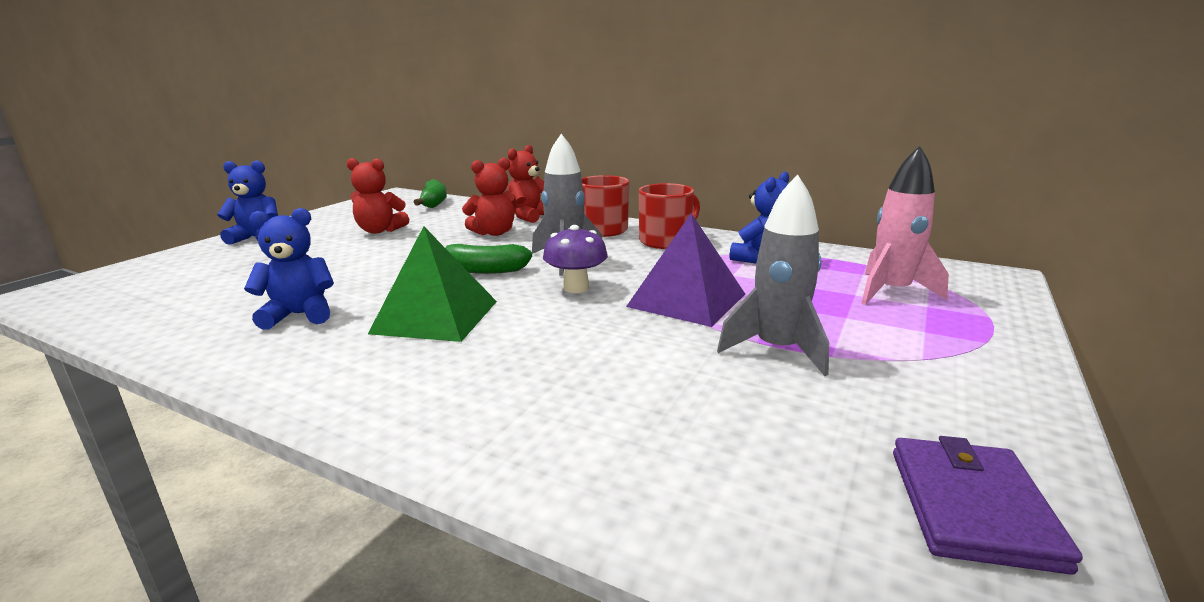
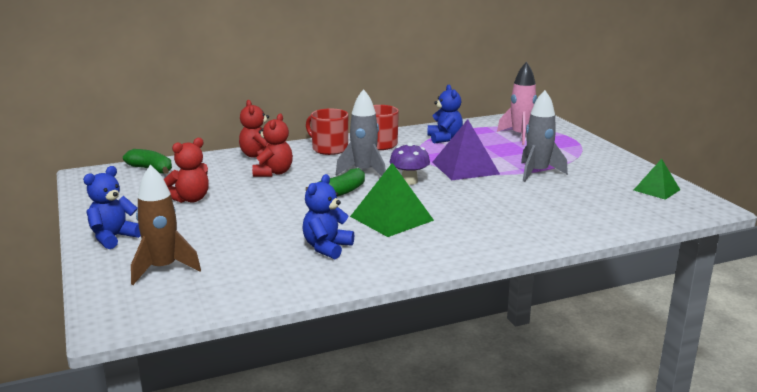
camera: 50 degrees left, 0 degrees up
(190, 272) = (163, 269): none -> brown rocket
(972, 507) = (656, 190): purple wallet -> green pyramid

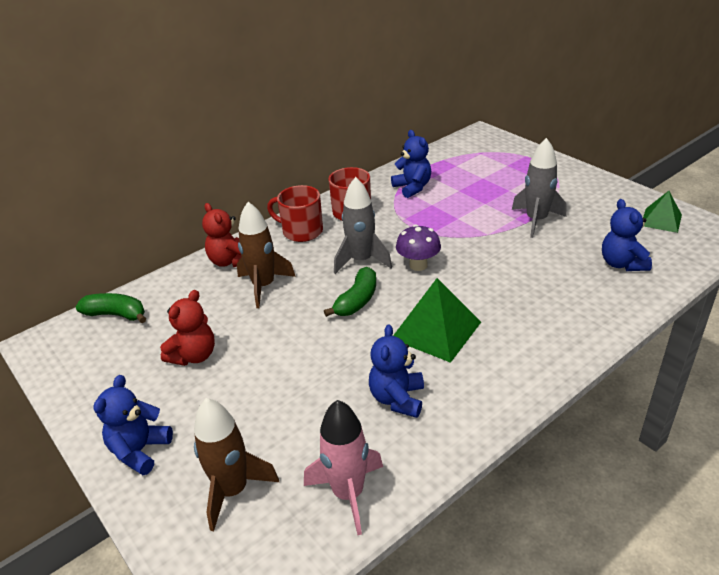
camera: 15 degrees left, 15 degrees up
(273, 173) = (264, 286): red teddy bear -> brown rocket
(465, 168) = (461, 230): purple pyramid -> none
(520, 136) = (485, 167): pink rocket -> pink rocket (348, 493)
(592, 209) = (622, 264): none -> blue teddy bear

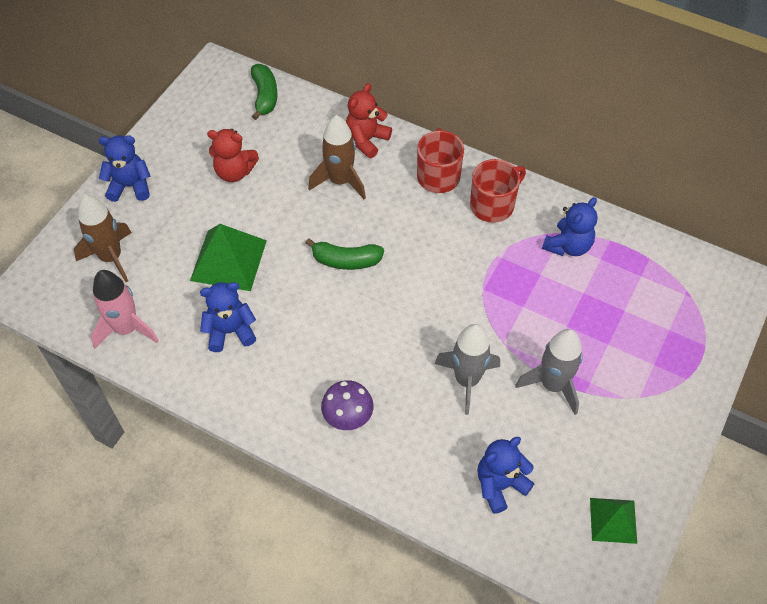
camera: 65 degrees right, 20 degrees up
(361, 261) = (409, 243): grey rocket -> grey rocket (467, 380)
(418, 265) = (421, 294): purple mushroom -> purple mushroom (348, 418)
(436, 330) = (326, 336): green pyramid -> green pyramid (228, 260)

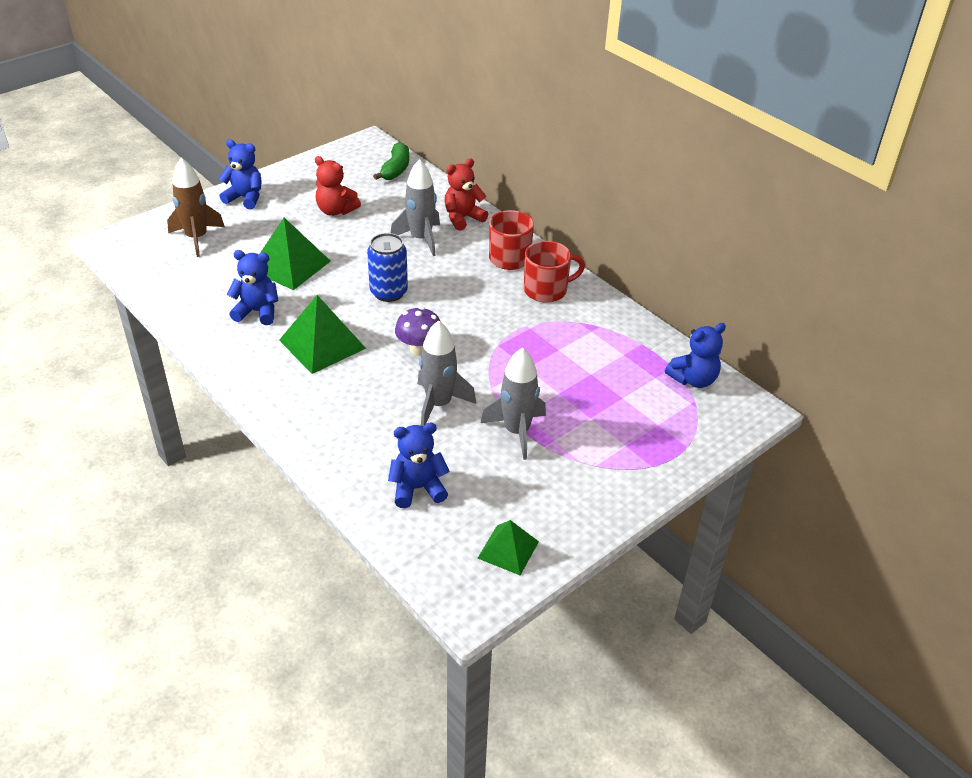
camera: 20 degrees right, 15 degrees down
(126, 329) = (175, 286): pink rocket -> none
(317, 349) = (322, 344): none -> green pyramid
(340, 181) = (421, 239): brown rocket -> grey rocket
(346, 260) = (388, 292): green banana -> blue can
(348, 418) = (315, 398): purple mushroom -> purple mushroom (419, 349)
(568, 246) = (598, 337): blue teddy bear -> blue teddy bear (693, 379)

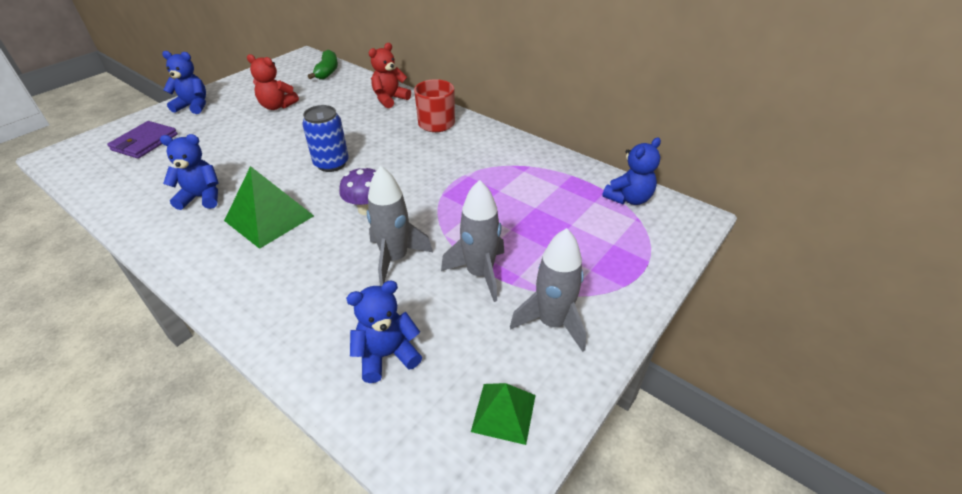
camera: 10 degrees left, 0 degrees up
(197, 238) = (144, 142): brown rocket -> purple wallet
(290, 265) = (235, 153): green pyramid -> none
(421, 239) = (355, 118): grey rocket -> grey rocket (552, 323)
(546, 290) = (475, 143): red mug -> none

